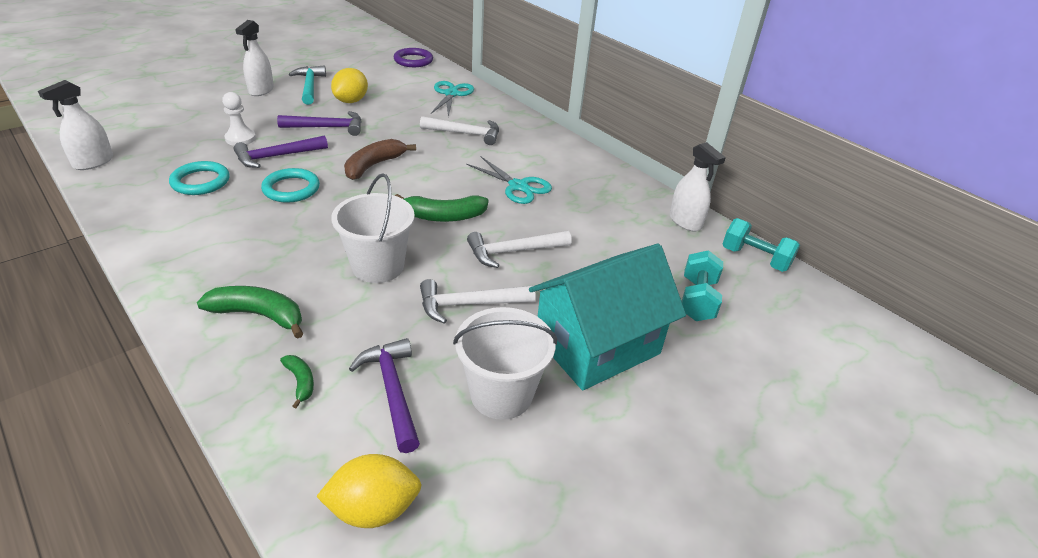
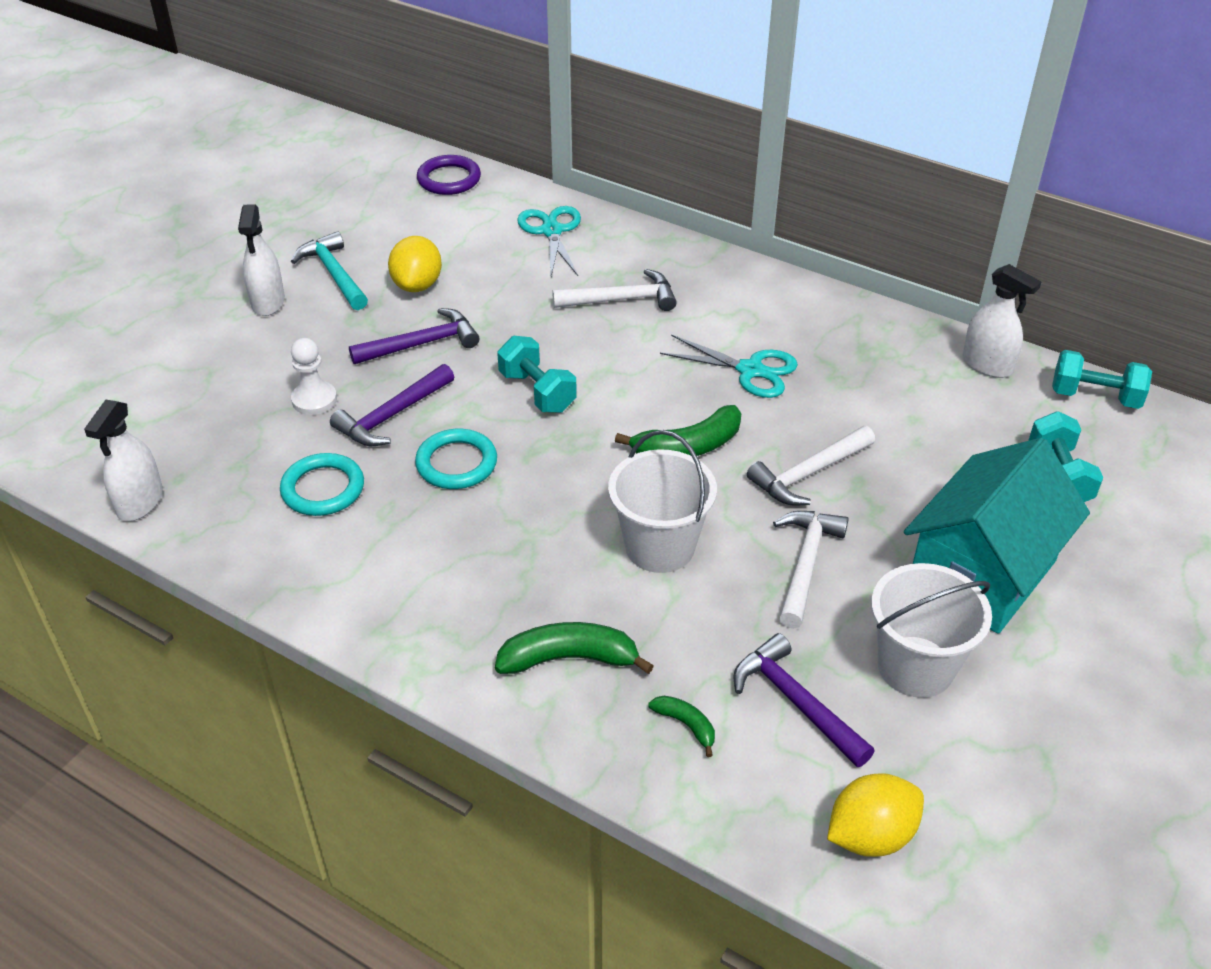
camera: 15 degrees left, 5 degrees up
(374, 165) = (537, 392): brown banana -> turquoise dumbbell
(469, 304) = (805, 564): white hammer -> white hammer turned 135 degrees clockwise

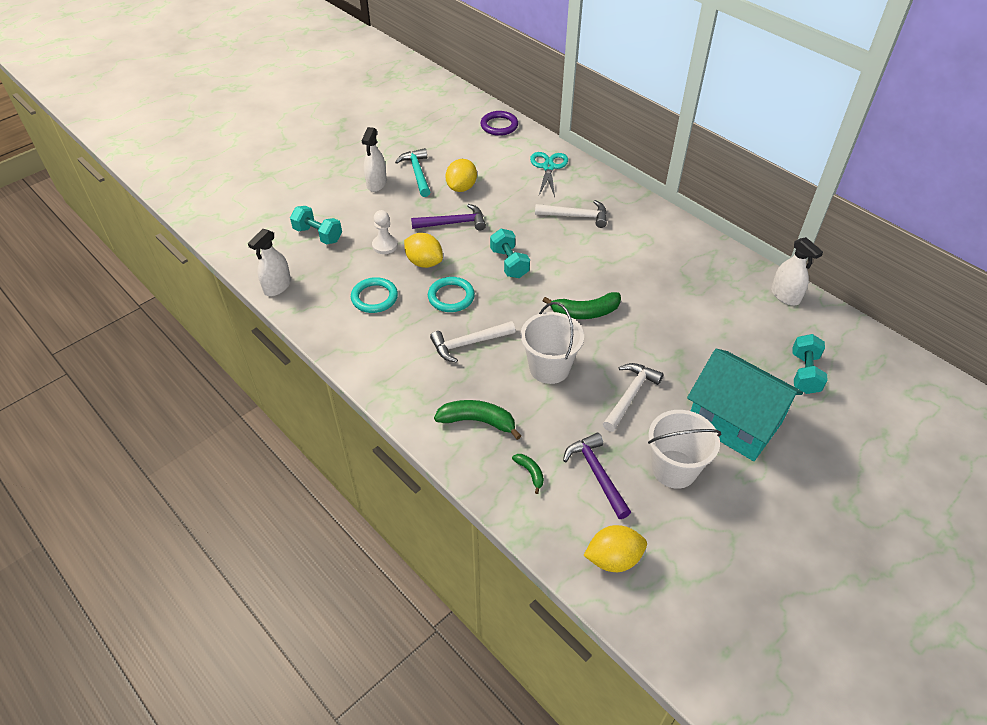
camera: 15 degrees right, 5 degrees up
(392, 415) = (424, 262): purple hammer -> yellow lemon
(751, 370) = (638, 273): turquoise scissors -> none
(808, 474) = (651, 342): white hammer -> white hammer (468, 343)
(981, 572) = (734, 422): turquoise house -> turquoise house turned 75 degrees clockwise
(1095, 397) = (847, 328): turquoise dumbbell -> turquoise dumbbell (318, 235)

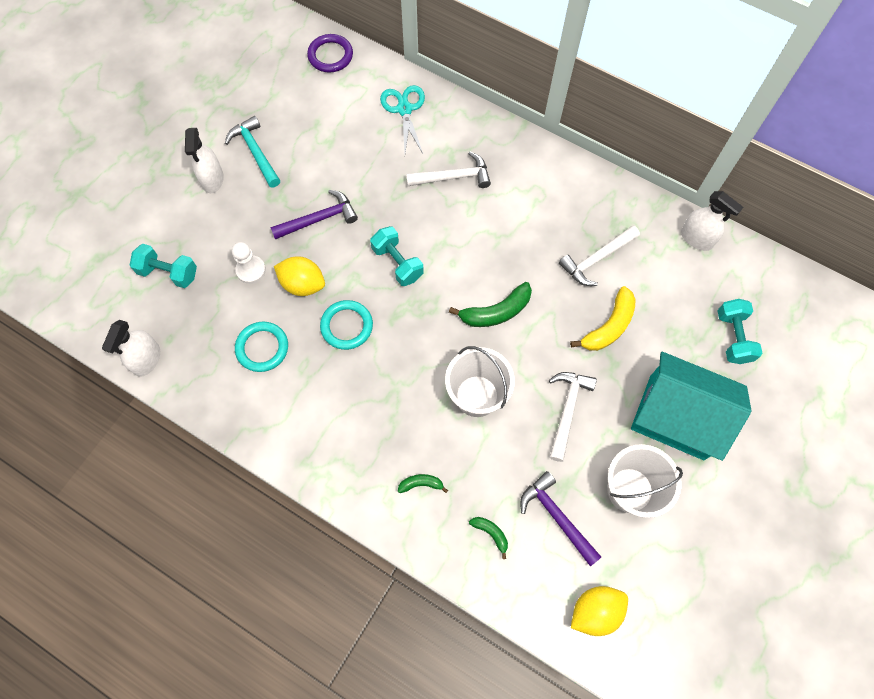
camera: 15 degrees left, 20 degrees up
(461, 187) = (313, 163): yellow lemon -> none
(468, 343) = (383, 385): white hammer -> white hammer (596, 259)
(478, 421) = (421, 484): green banana -> green banana, size x0.53
(686, 342) = (609, 326): none -> yellow banana

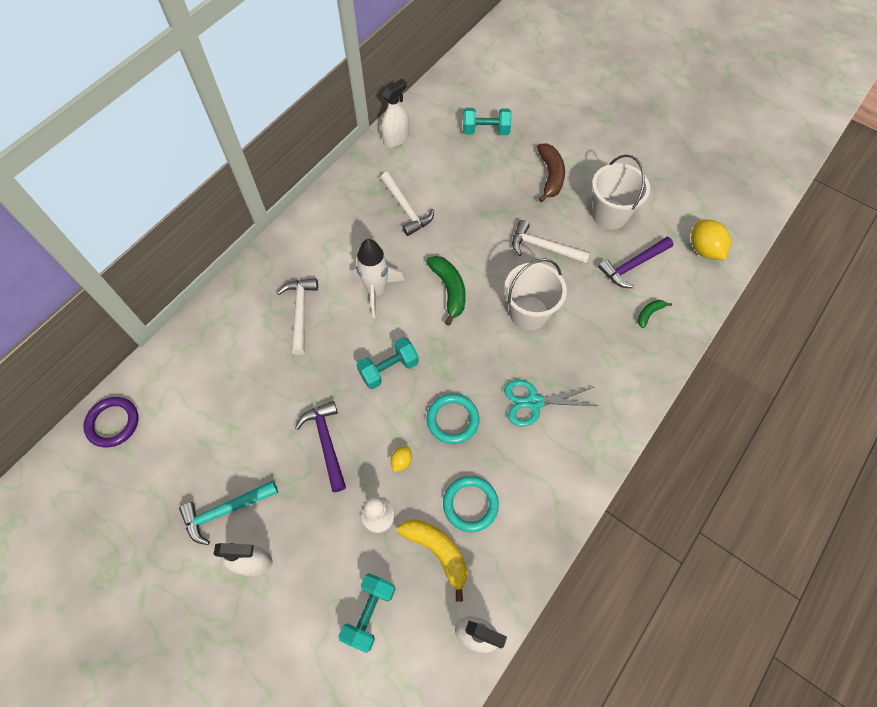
camera: 85 degrees left, 5 degrees down
(303, 284) = (401, 461): yellow lemon -> yellow lemon, size x0.51
(404, 109) = (207, 351): turquoise scissors -> turquoise scissors (533, 402)
(421, 484) = (609, 364): green banana -> none
(486, 241) = (376, 291): none -> white rocket
(609, 326) = (470, 209): yellow banana -> yellow banana (437, 551)
(676, 417) = (550, 176): turquoise house -> brown banana

